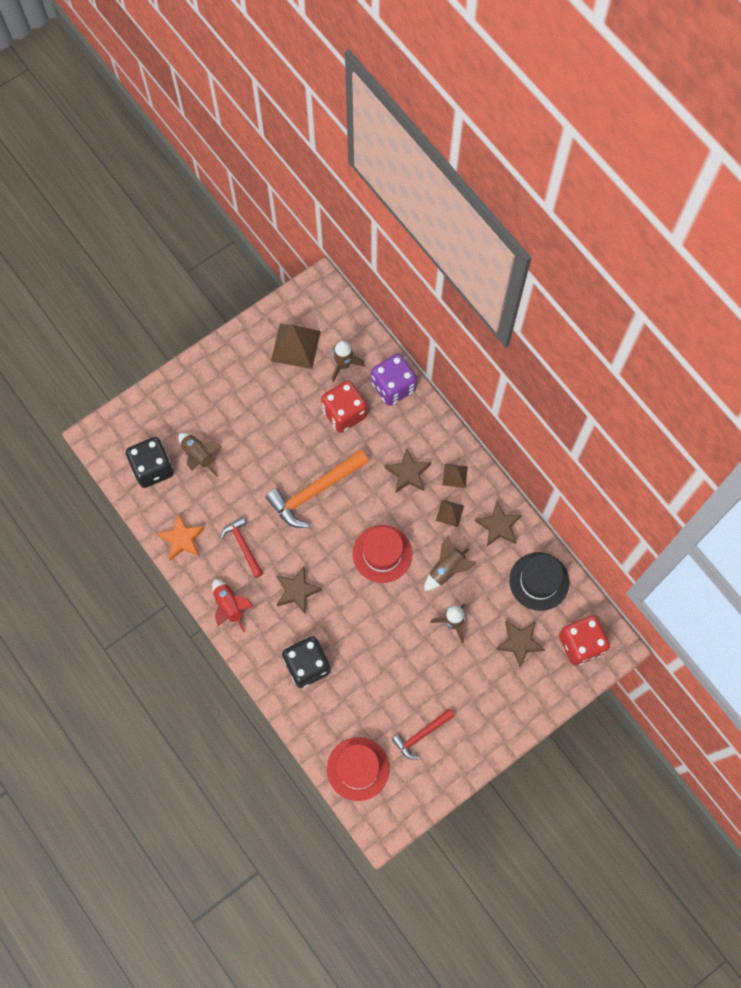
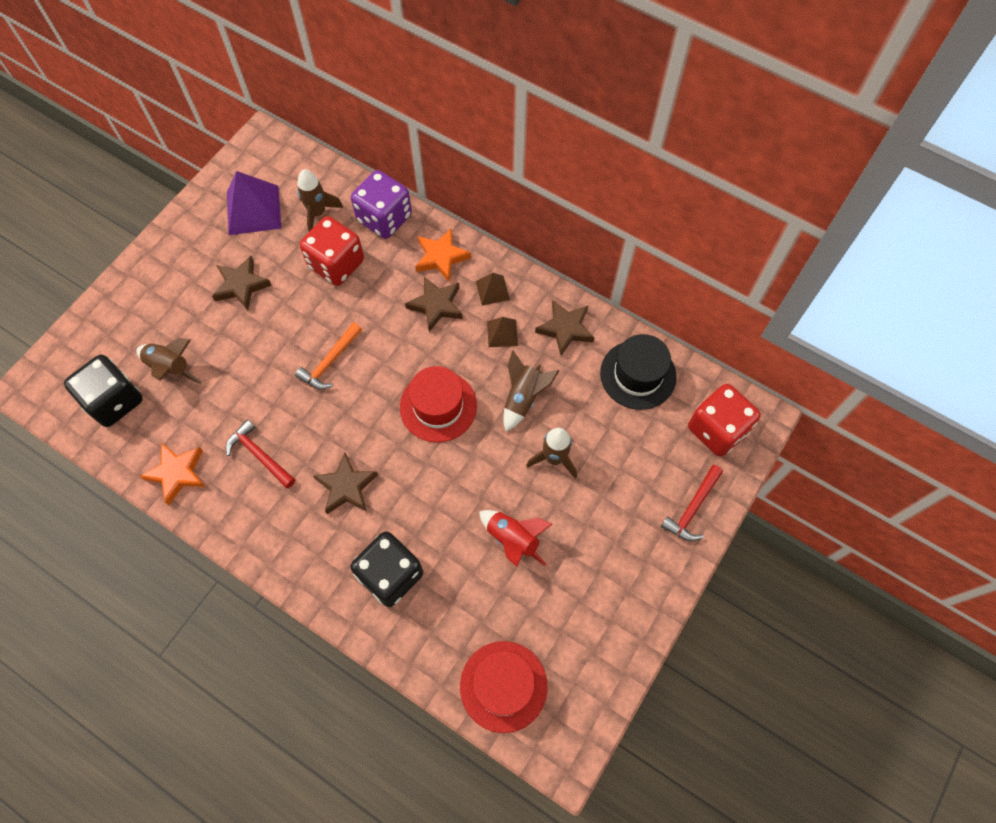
camera: 20 degrees left, 5 degrees down
(230, 606) = (265, 535): red rocket -> red rocket (513, 539)
(295, 346) = (253, 210): brown pyramid -> purple pyramid
(315, 491) = (330, 362): orange hammer -> orange hammer, size x0.58
(421, 735) = (569, 610): red hammer -> red hammer (692, 508)
(425, 434) = (441, 257): none -> orange star
(519, 642) = (644, 453): brown star -> brown star (241, 285)

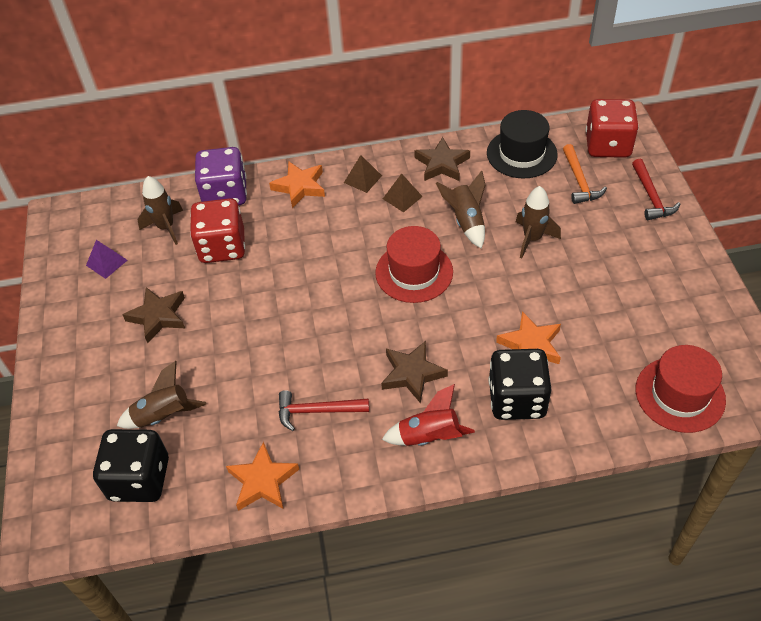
camera: 40 degrees left, 15 degrees down
(253, 210) = (106, 262): purple pyramid -> purple pyramid, size x0.53
(330, 362) = (297, 309): orange hammer -> orange hammer (579, 181)
(436, 305) = (333, 216): brown star -> none
(449, 543) = (530, 345): none -> orange star
(513, 539) = (569, 305): red rocket -> red rocket (429, 437)

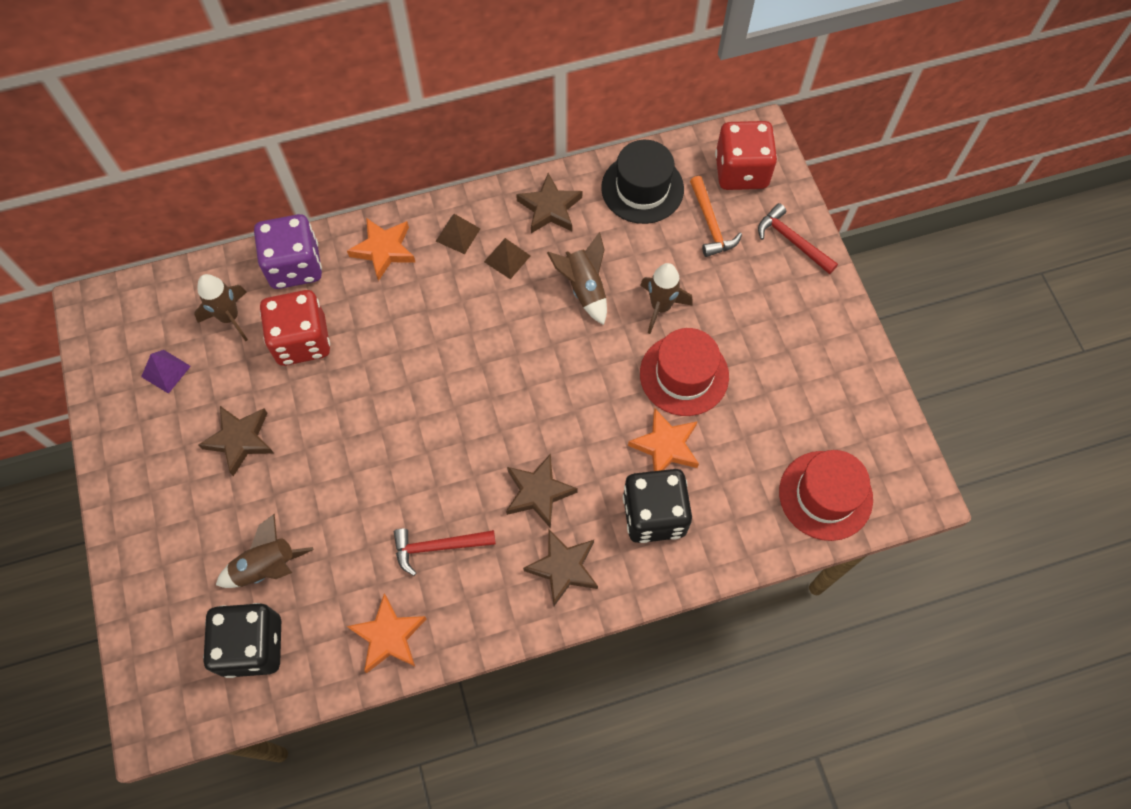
camera: 10 degrees left, 15 degrees up
(414, 272) = (529, 360): red hat -> red hat (684, 375)
(429, 437) = (563, 568): red rocket -> brown star
(651, 196) = (792, 241): red hammer -> red hammer turned 150 degrees clockwise

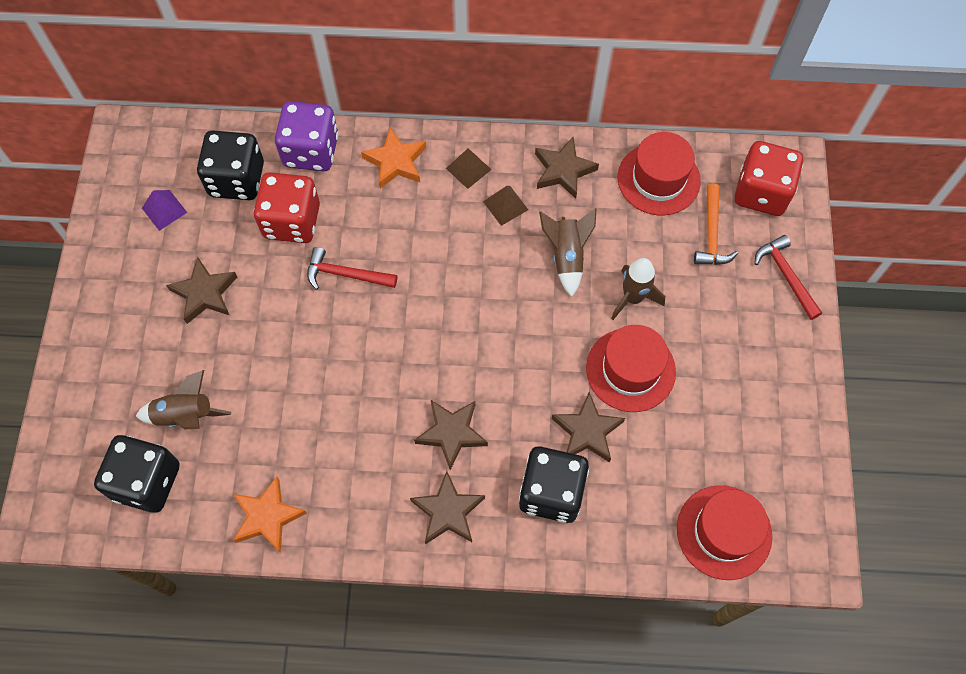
camera: 20 degrees right, 0 degrees up
(230, 317) = (237, 180): brown rocket -> black dice
(438, 547) = (342, 451): red hammer -> red hammer (346, 275)
(642, 188) = (658, 179): black hat -> red hat
(665, 446) = (587, 431): orange star -> brown star

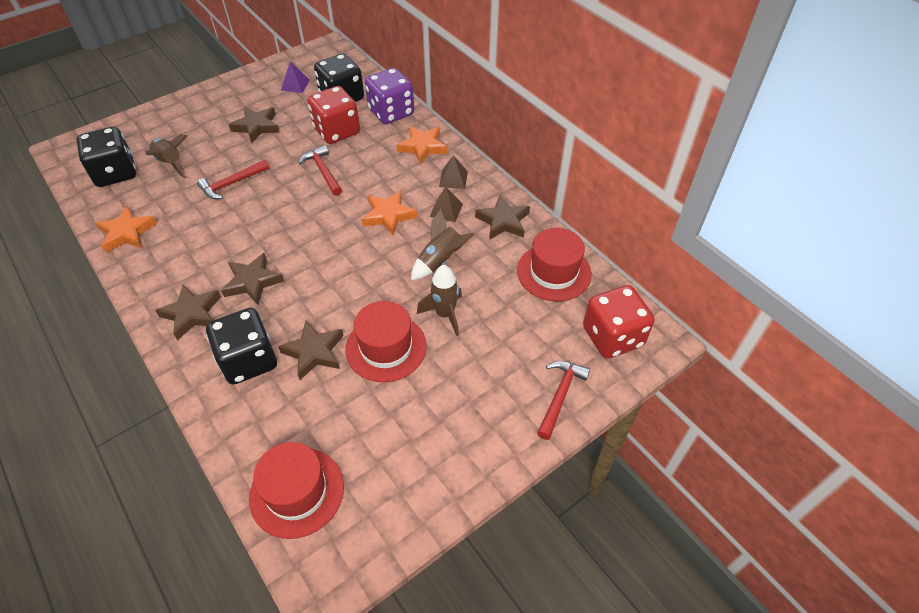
camera: 50 degrees right, 15 degrees down
(282, 372) = (232, 184): none -> red hammer
(467, 259) = (388, 215): none -> orange star
(712, 234) = (544, 328): orange hammer -> none

